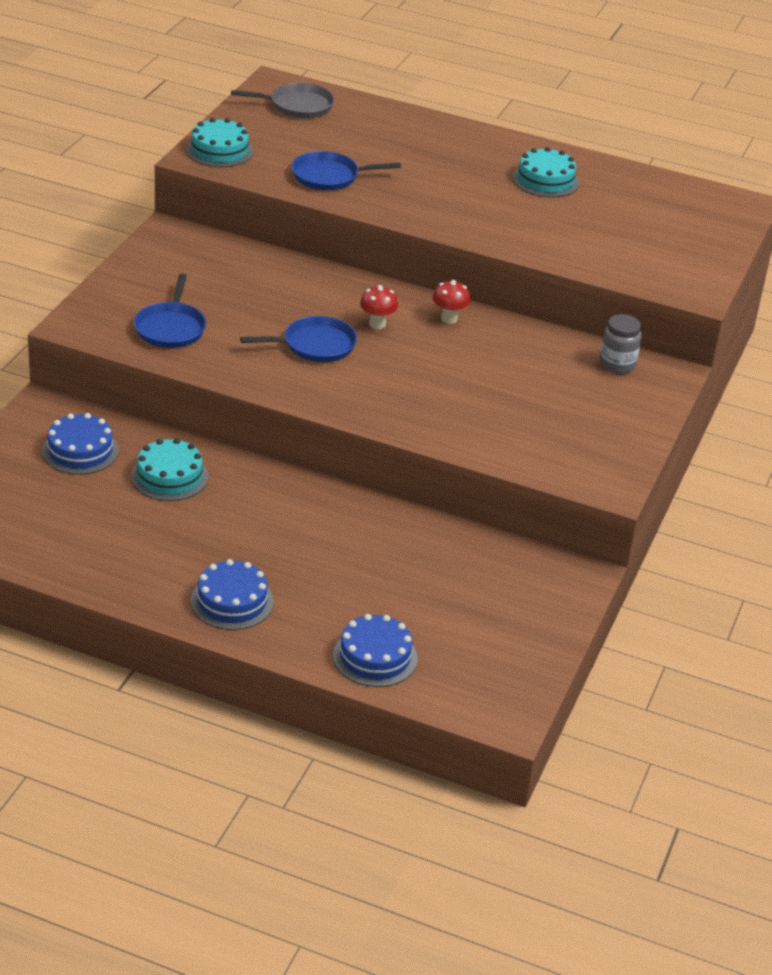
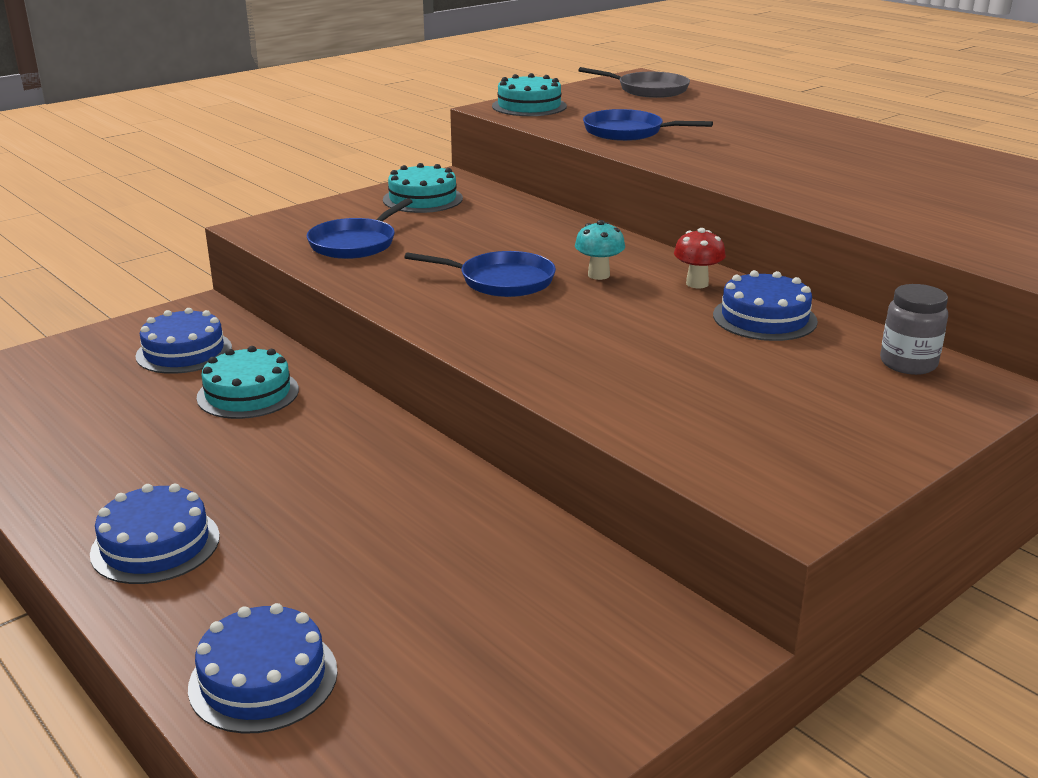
camera: 30 degrees right, 10 degrees down
(377, 324) = (598, 275): red mushroom -> turquoise mushroom
(512, 343) = (764, 318): none -> blue cake
(545, 180) = (898, 160): turquoise cake -> turquoise cake (422, 199)

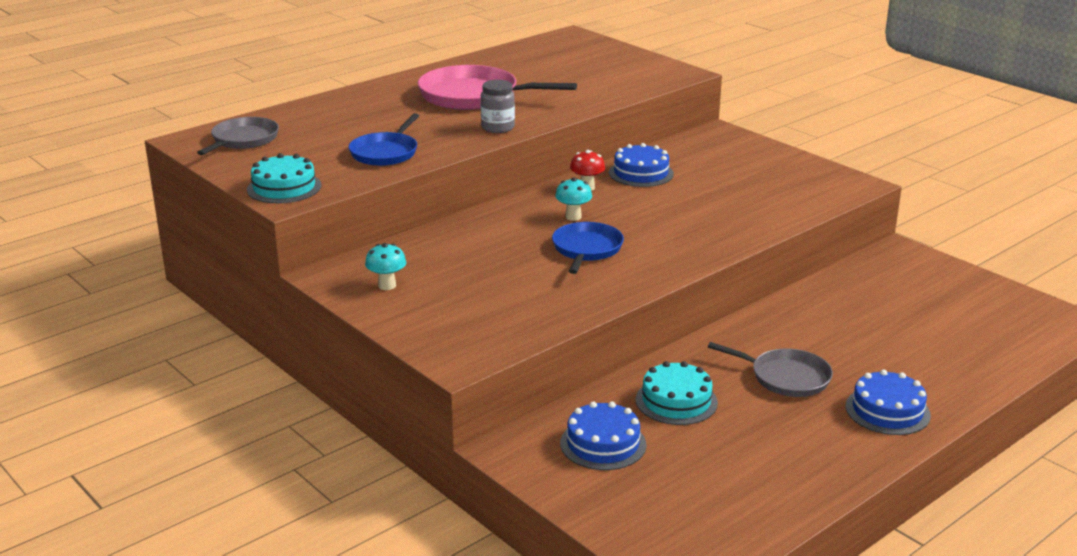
camera: 90 degrees left, 0 degrees up
(263, 679) = (984, 359): blue cake -> none
(273, 471) = (786, 377): none -> grey pan
(355, 243) = (504, 310): blue pan -> none
(422, 199) = (387, 285): turquoise cake -> turquoise mushroom
(838, 160) = (473, 96): none -> pink pan
(908, 364) = (696, 145): grey jar -> grey jar (498, 128)

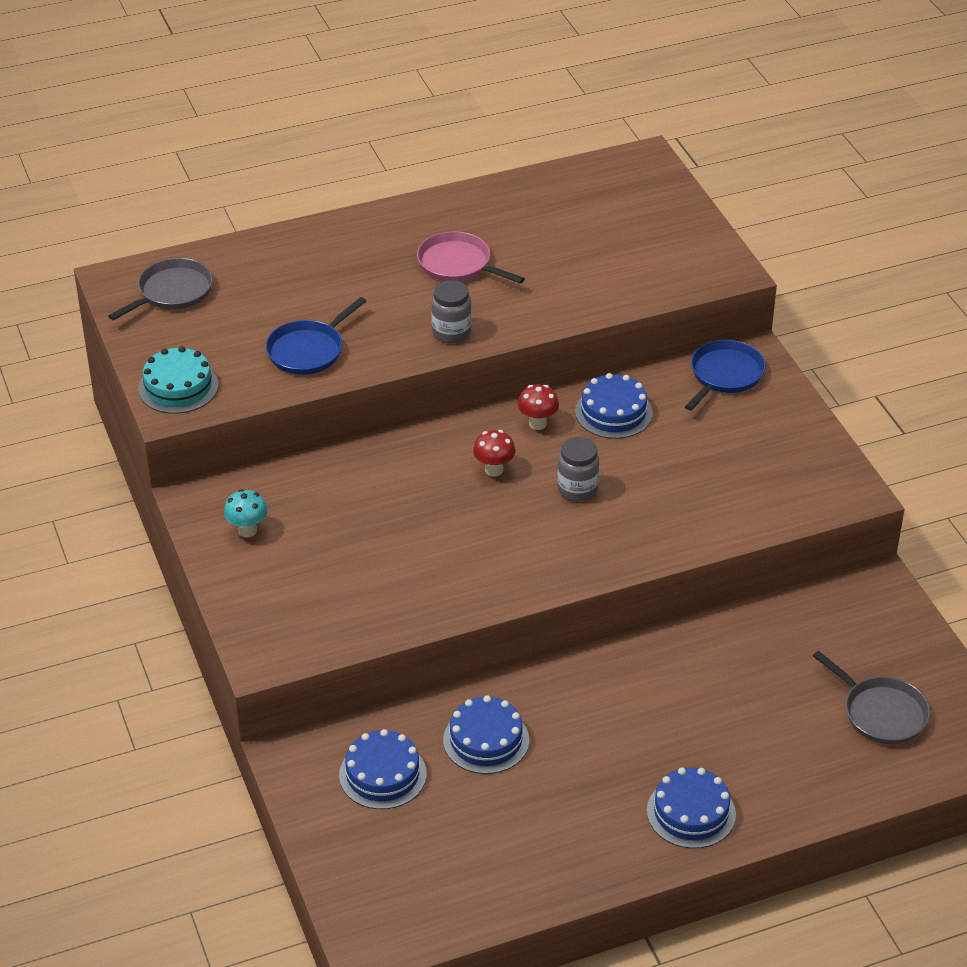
camera: 20 degrees right, 15 degrees up
(473, 96) = (457, 264): pink pan -> pink pan, size x0.62
(573, 217) = (494, 470): turquoise mushroom -> red mushroom
(586, 249) = (478, 526): blue pan -> blue pan (725, 375)
(649, 216) = (577, 489): none -> grey jar
(676, 401) = (486, 740): turquoise cake -> blue cake
(786, 377) = (617, 739): grey pan -> grey pan (881, 713)

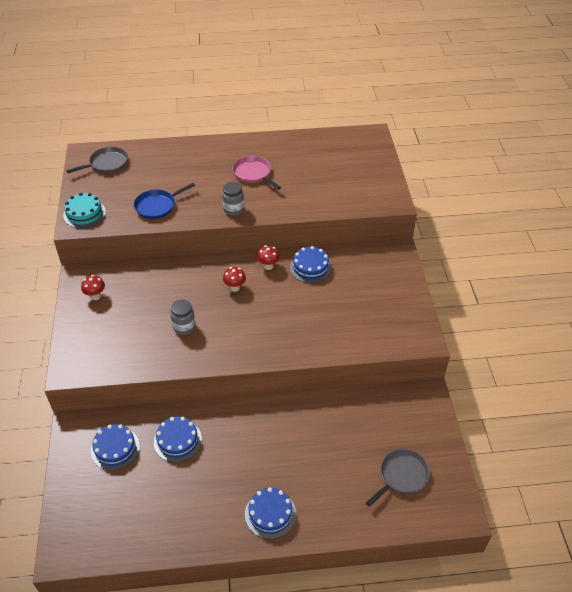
camera: 15 degrees right, 5 degrees up
(247, 530) = (95, 296): turquoise mushroom -> red mushroom
(577, 489) = (273, 307): grey jar -> grey jar (184, 327)
(725, 375) = (378, 257): blue pan -> none
(881, 713) = (401, 475): grey pan -> grey pan turned 105 degrees counterclockwise

